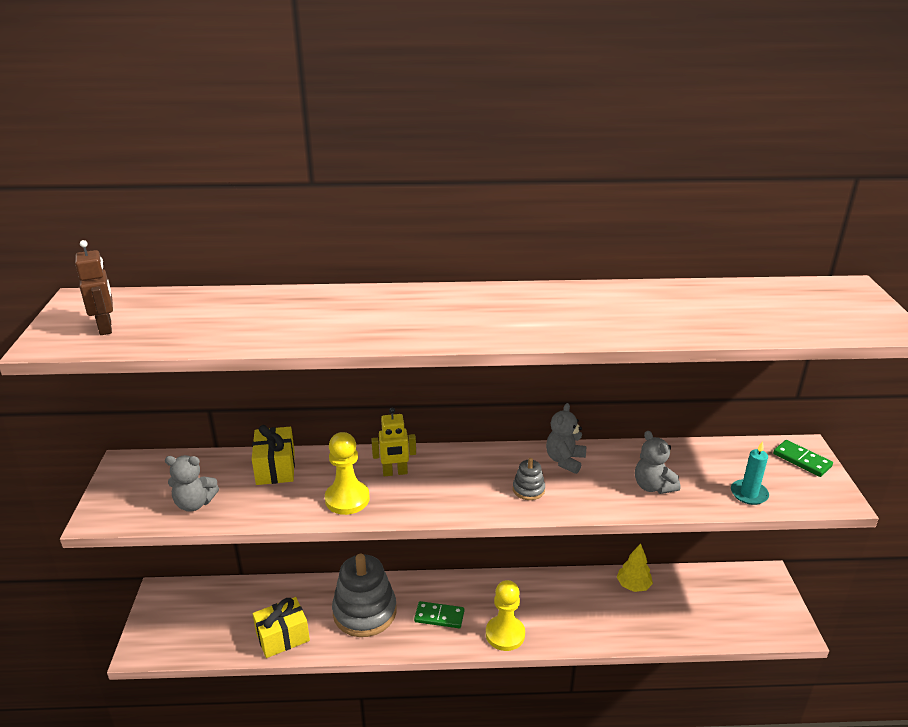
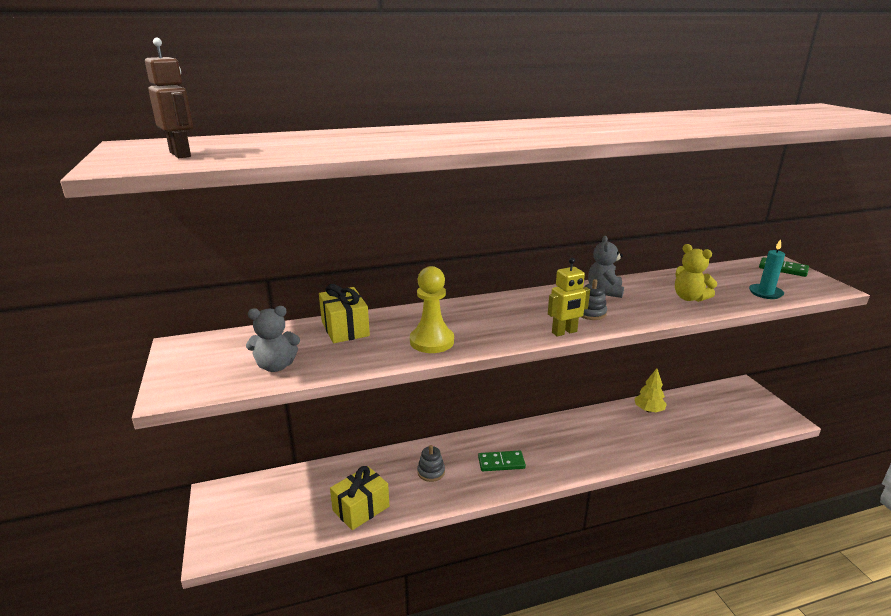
camera: 15 degrees left, 5 degrees down
(364, 612) = (431, 472): grey stacking toy -> grey stacking toy, size x0.45
(395, 472) = (463, 317): yellow robot -> yellow robot (564, 332)
(505, 634) = (566, 466): yellow pawn -> none
(653, 486) = (689, 298): grey teddy bear -> yellow teddy bear

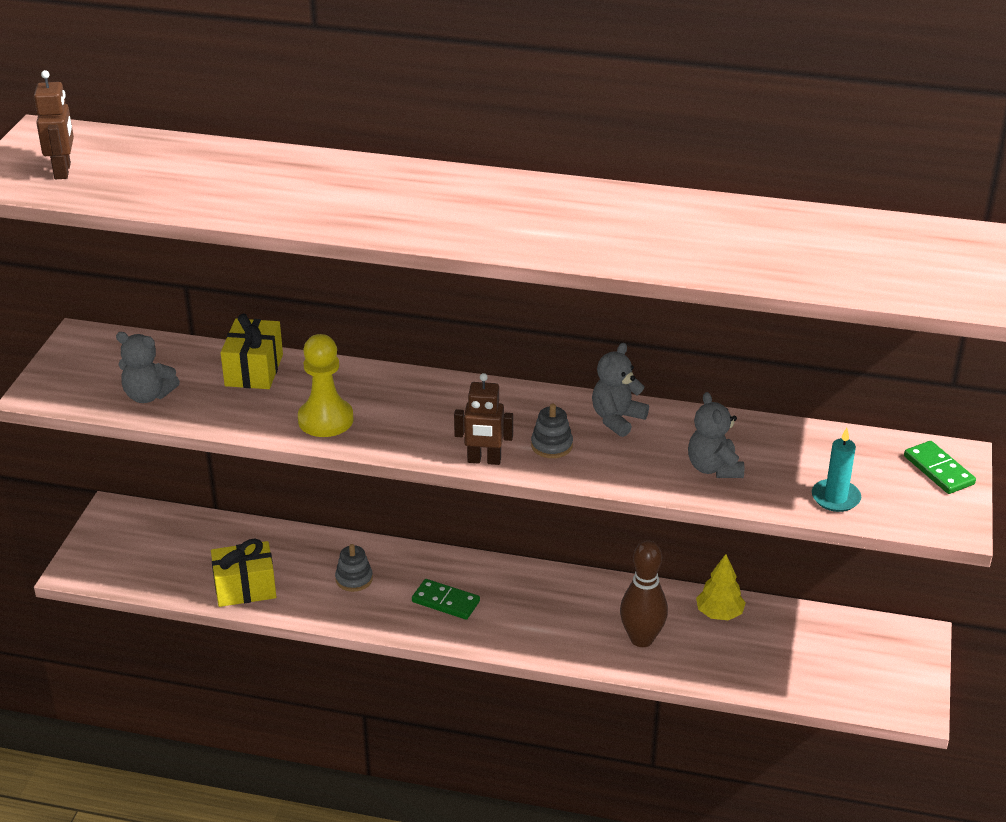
camera: 30 degrees right, 10 degrees up
(564, 332) = (484, 460): yellow robot -> brown robot
(629, 439) = (641, 639): none -> brown bowling pin
(689, 298) = (714, 468): yellow teddy bear -> grey teddy bear

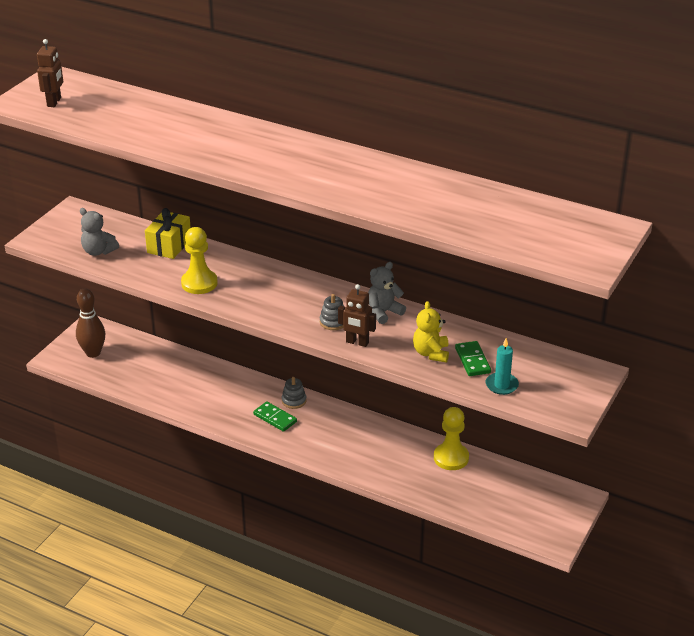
camera: 15 degrees right, 0 degrees up
(245, 588) = (153, 387): yellow gift -> none
(354, 579) = (222, 394): grey stacking toy -> grey stacking toy (294, 401)
(484, 460) = (286, 324): brown robot -> brown robot (357, 342)
(641, 639) = (392, 464): brown bowling pin -> brown bowling pin (93, 353)
(714, 468) = (431, 353): grey teddy bear -> yellow teddy bear
(719, 614) = (451, 458): yellow tree -> yellow pawn
(938, 470) = (581, 379): green domino -> green domino (472, 360)

